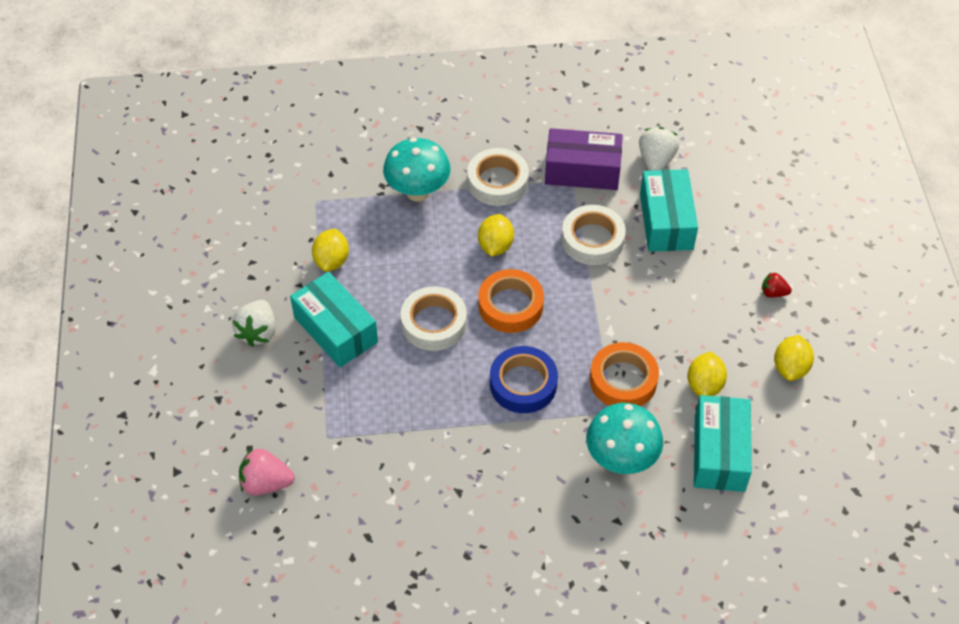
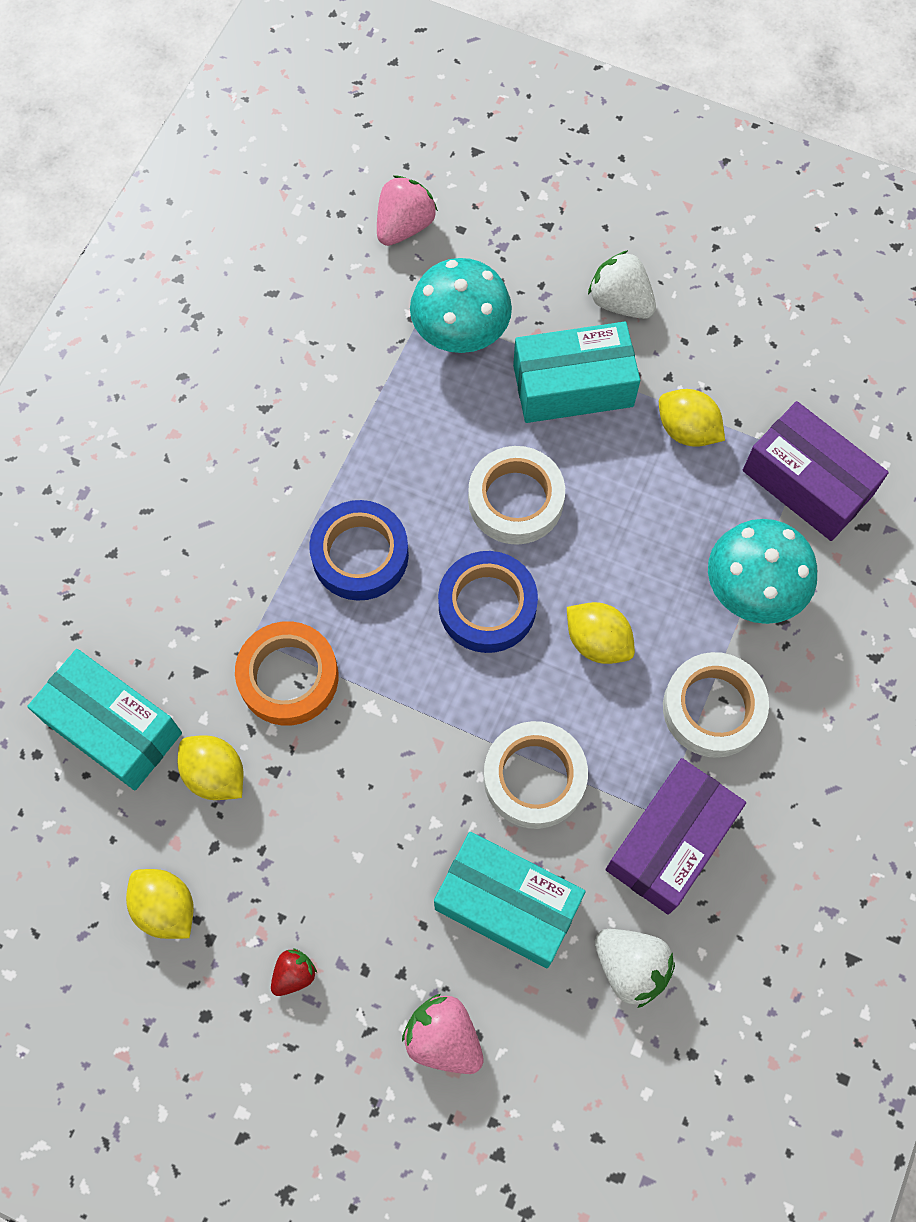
camera: 120 degrees right, 15 degrees up
(332, 193) = (807, 483): none -> purple box
(510, 305) = (487, 606): orange tape -> blue tape
(621, 459) = (184, 606): turquoise mushroom -> turquoise mushroom (460, 336)
(749, 217) = (443, 1038): none -> pink strawberry

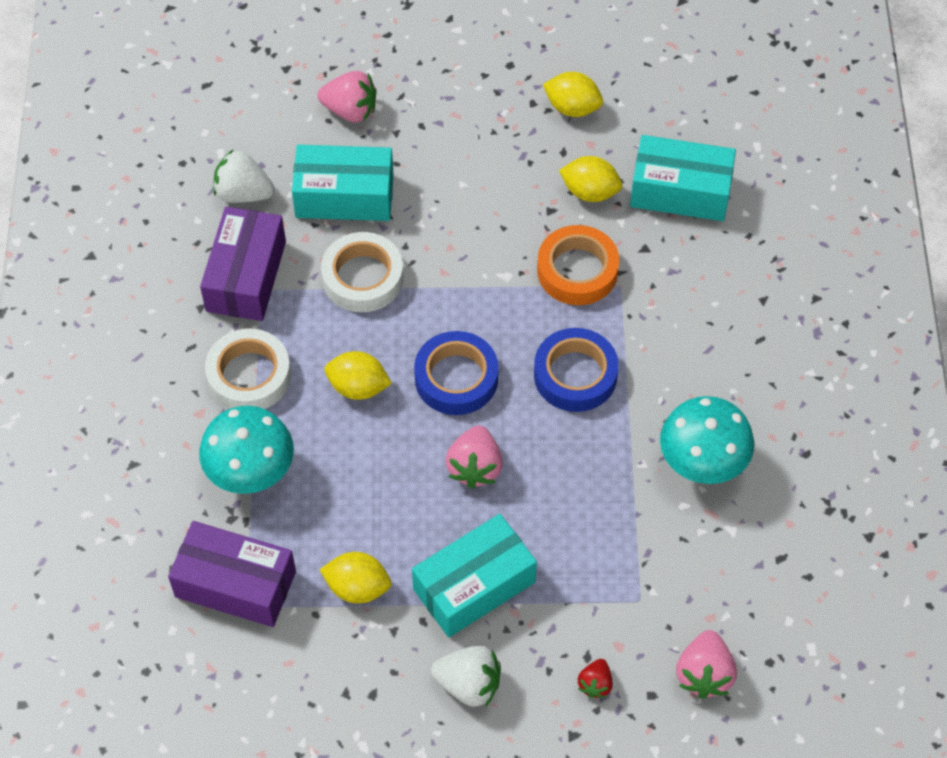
camera: 155 degrees right, 10 degrees down
(294, 974) = (466, 106): red strawberry -> red strawberry (595, 684)
(460, 336) = (595, 589): turquoise mushroom -> turquoise mushroom (702, 464)
(515, 500) = (475, 467): white tape -> pink strawberry

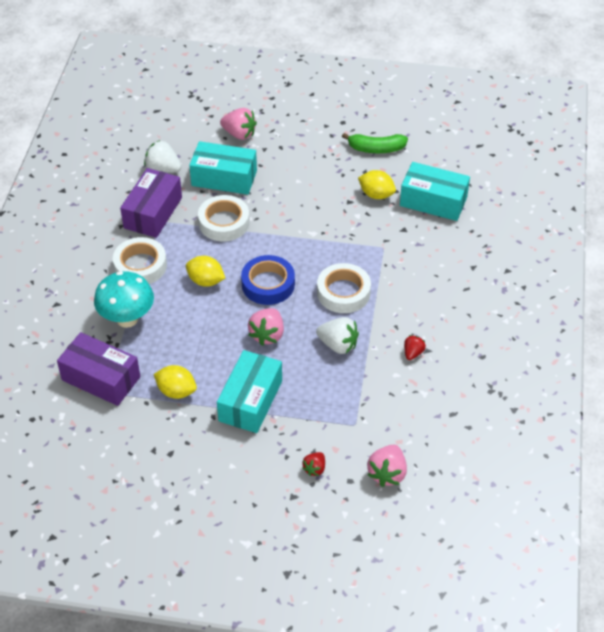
camera: 10 degrees right, 10 degrees down
(469, 684) = (233, 457): white strawberry -> white strawberry (338, 345)
(474, 585) = (250, 401): turquoise box -> turquoise box turned 45 degrees counterclockwise
(572, 108) = (376, 149): yellow lemon -> green banana
(575, 375) = (343, 292): blue tape -> white tape
(577, 271) = (358, 236): orange tape -> none
(702, 464) = (413, 353): turquoise mushroom -> red strawberry

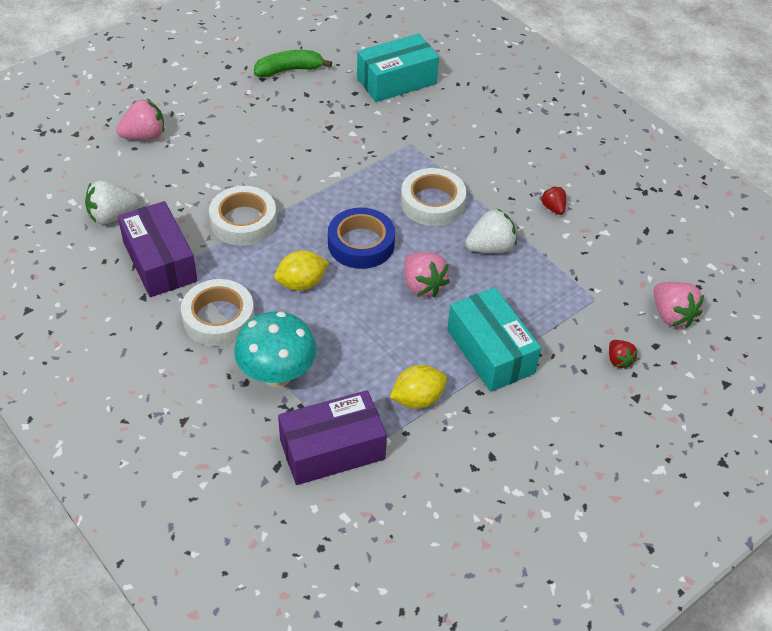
camera: 50 degrees left, 0 degrees up
(224, 178) = (186, 183): turquoise box -> none
(376, 149) = (289, 70): green banana -> green banana turned 150 degrees counterclockwise
(376, 195) = (343, 106): yellow lemon -> none

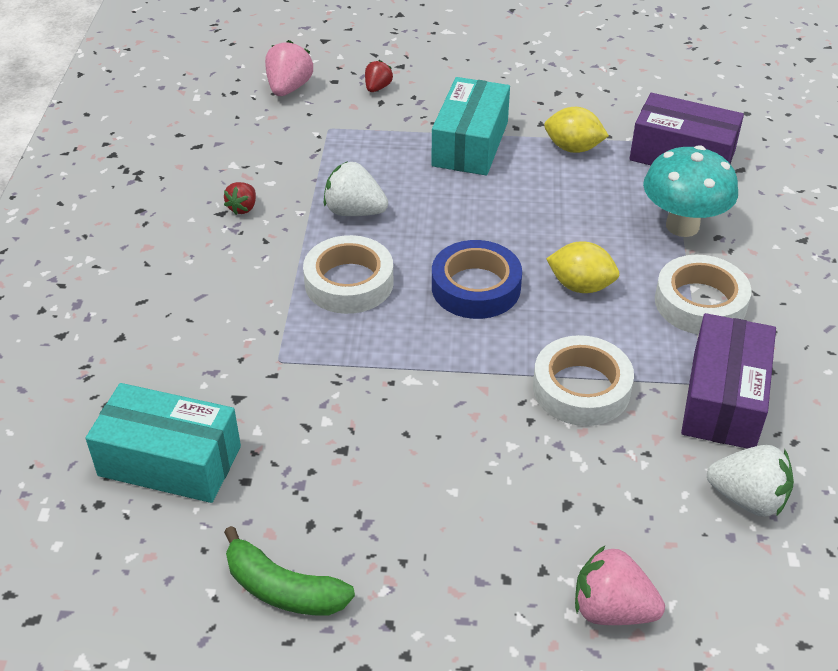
camera: 135 degrees left, 5 degrees down
(423, 286) = (462, 218): pink strawberry -> none

